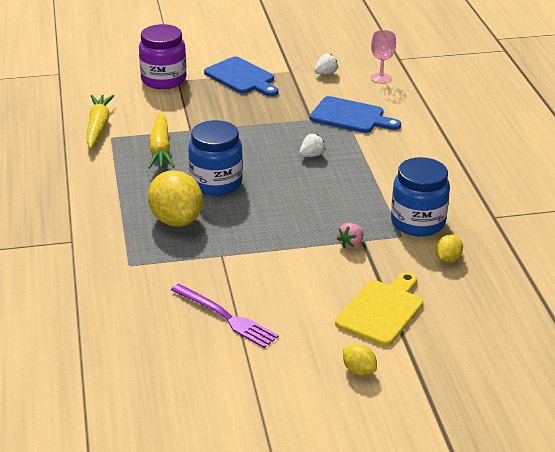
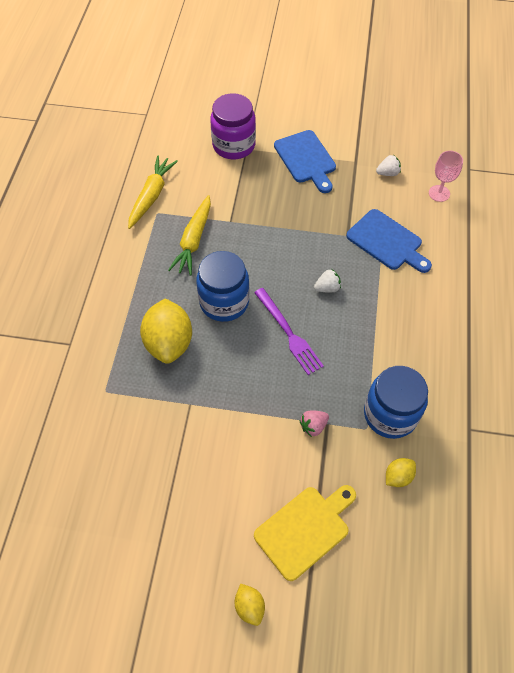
camera: 20 degrees right, 25 degrees up
(226, 317) = (160, 490): purple fork -> purple fork (288, 333)

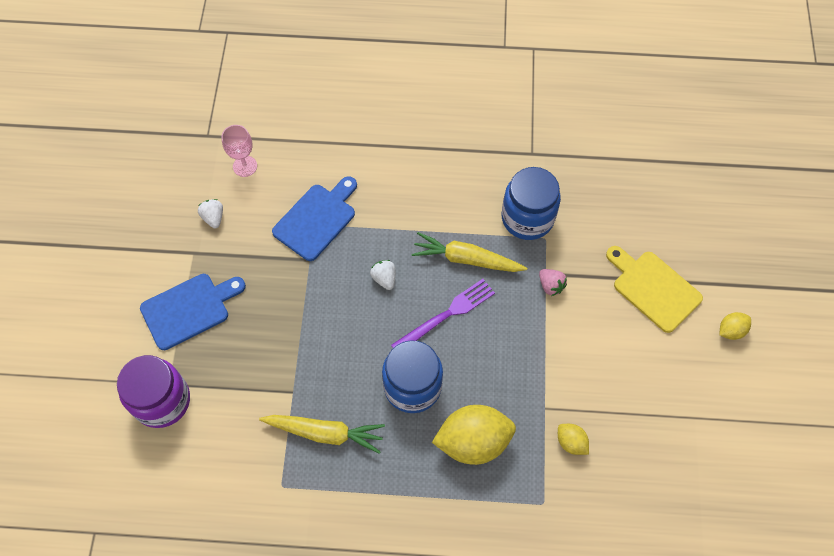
camera: 95 degrees left, 5 degrees up
(151, 195) = (252, 498): yellow carrot -> yellow carrot (466, 259)
(398, 476) = (588, 212): yellow lemon -> yellow lemon (571, 442)

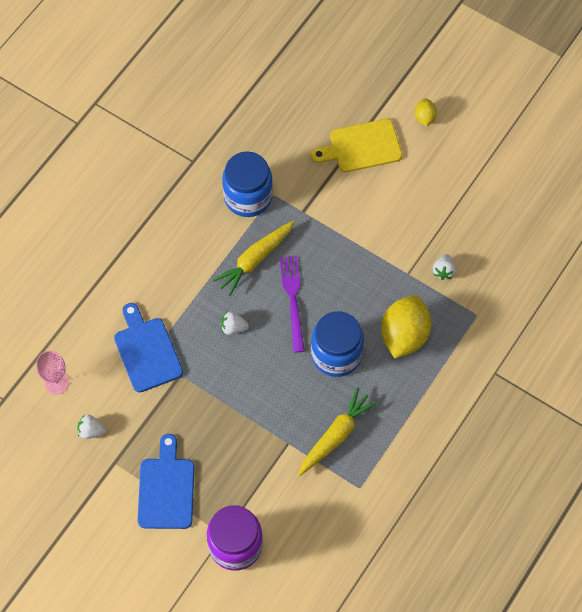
camera: 60 degrees left, 0 degrees up
(550, 286) = (315, 214): pink strawberry -> none
(571, 442) = (443, 271): yellow lemon -> white strawberry

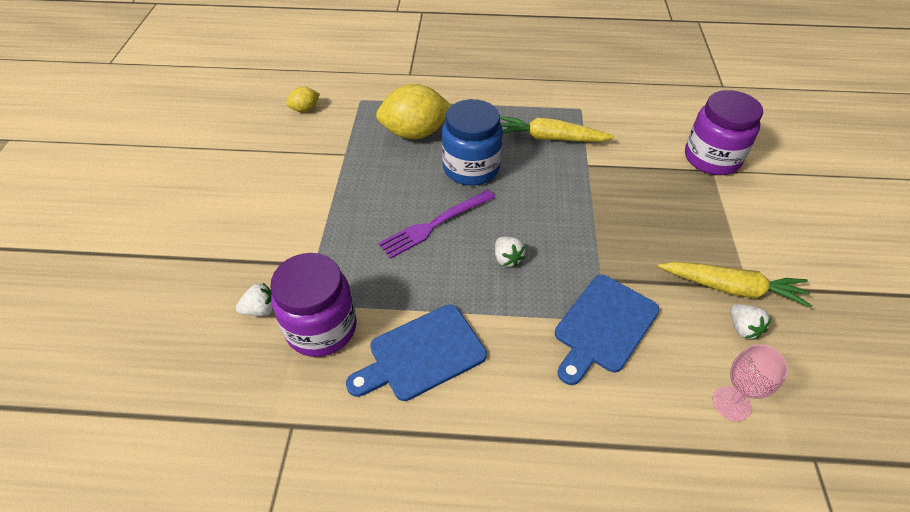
camera: 120 degrees left, 15 degrees down
(166, 489) = (723, 229): blue cutting board -> blue cutting board (422, 354)
(248, 197) = (321, 328): blue jar -> purple jar
(255, 260) = (408, 279): yellow carrot -> yellow carrot (732, 288)
(361, 147) = (192, 249): yellow cutting board -> none
(424, 118) = (128, 211): yellow lemon -> yellow lemon (305, 109)
(443, 271) = (327, 132): white strawberry -> white strawberry (260, 310)

